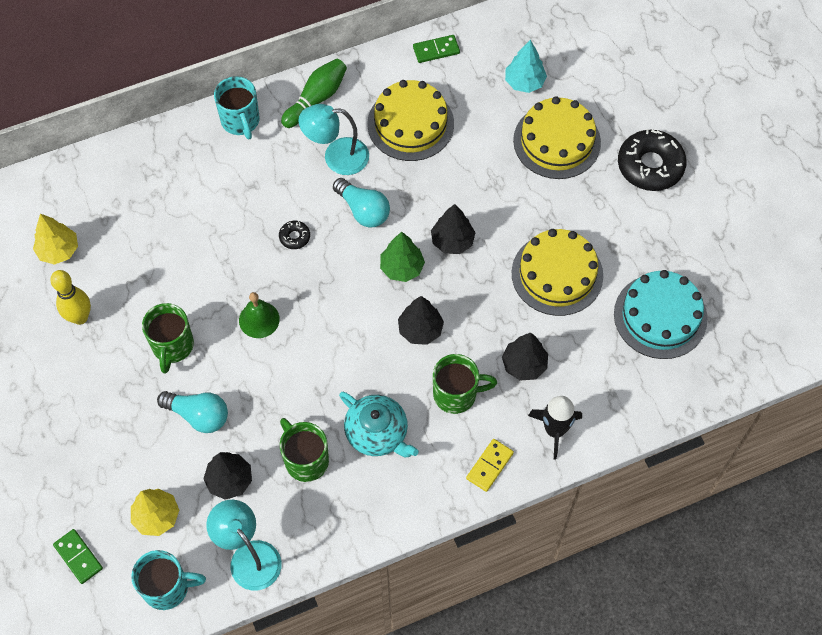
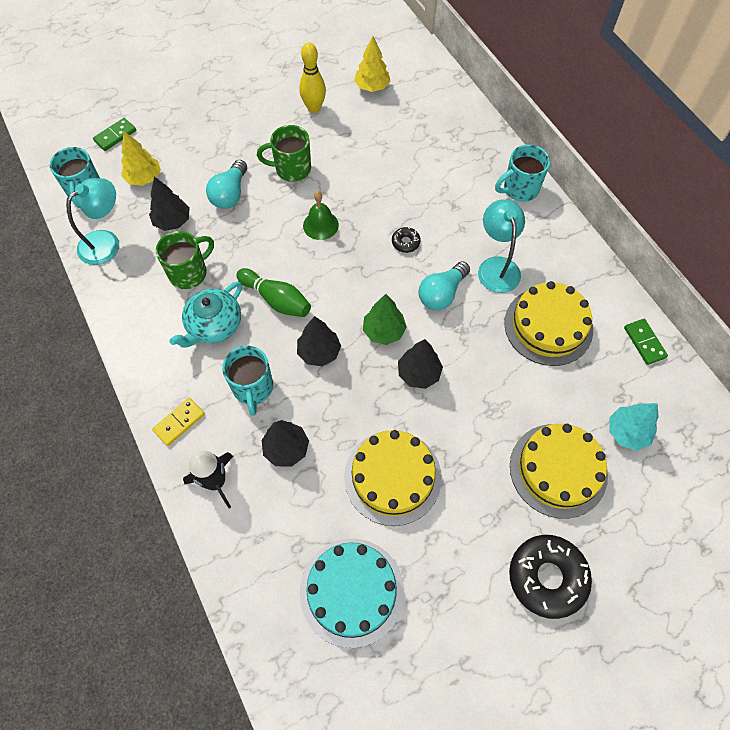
camera: 85 degrees right, 0 degrees up
(316, 99) = (558, 244): green bowling pin -> green bowling pin (276, 300)
(456, 394) = (253, 388): green mug -> turquoise mug
(489, 466) = (179, 422): yellow domino -> yellow domino turned 75 degrees counterclockwise

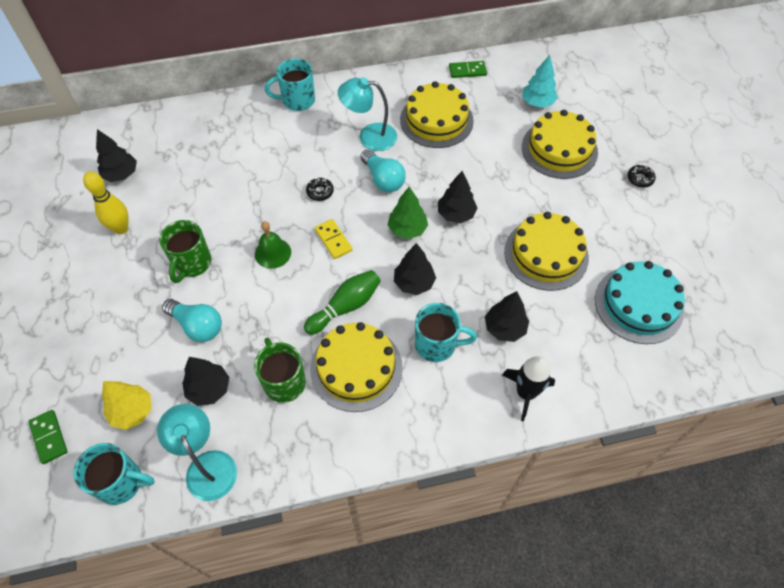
camera: 75 degrees left, 5 degrees down
(179, 422) = (457, 417): yellow domino -> yellow domino (333, 240)
(214, 325) = (356, 368): turquoise teapot -> yellow cake
(372, 87) = (121, 174): yellow tree -> black tree
(519, 189) = (297, 100): turquoise mug -> turquoise mug turned 90 degrees clockwise
(547, 577) = (640, 179): black donut -> black donut, size x0.45

